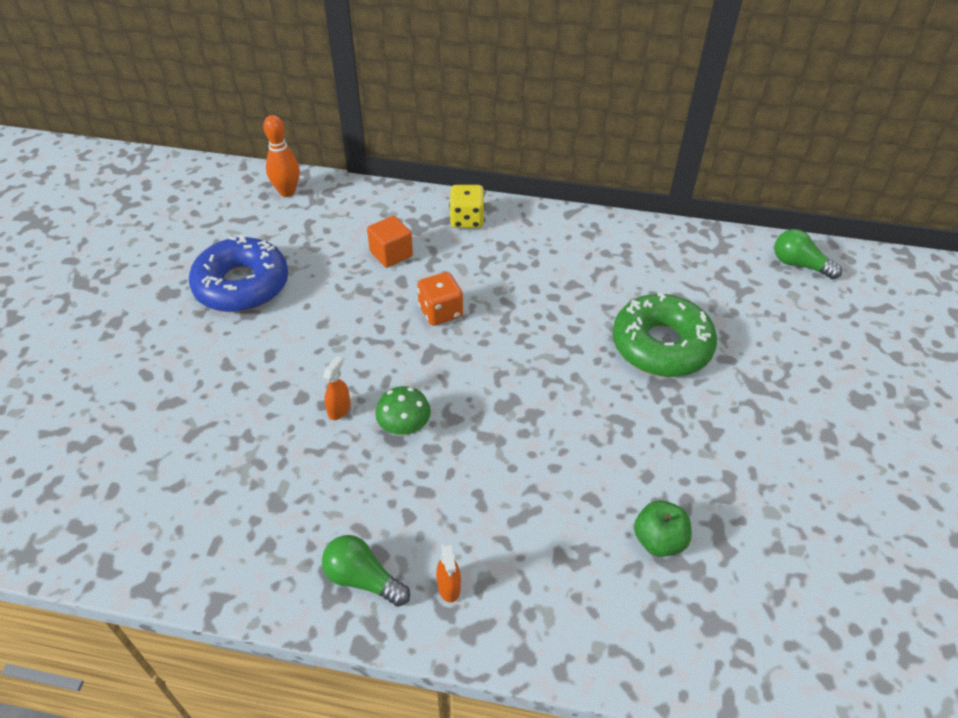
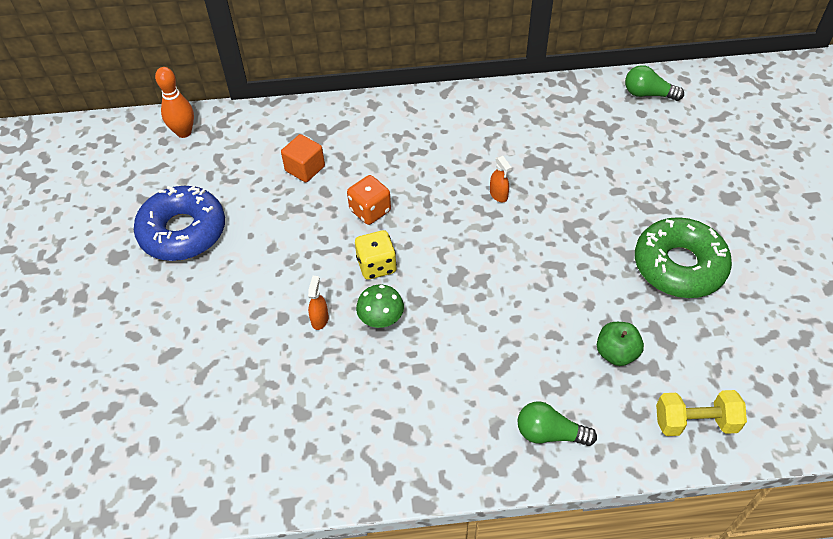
camera: 15 degrees left, 5 degrees up
(363, 579) = (399, 452): green light bulb -> green light bulb (549, 433)
(449, 587) = (470, 437): orange spray bottle -> orange spray bottle (498, 195)
(467, 220) = (358, 120): yellow dice -> yellow dice (376, 265)
(661, 345) = (563, 193): green donut -> green donut (679, 266)
(728, 652) = (695, 422): none -> yellow dumbbell

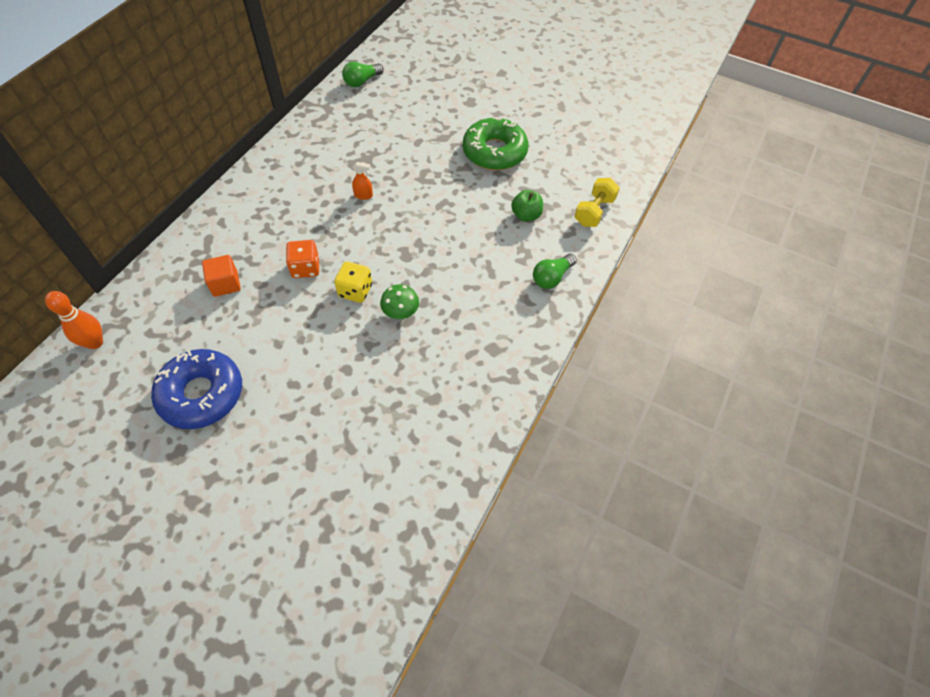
camera: 60 degrees left, 5 degrees up
(319, 319) = (368, 347): orange spray bottle -> none

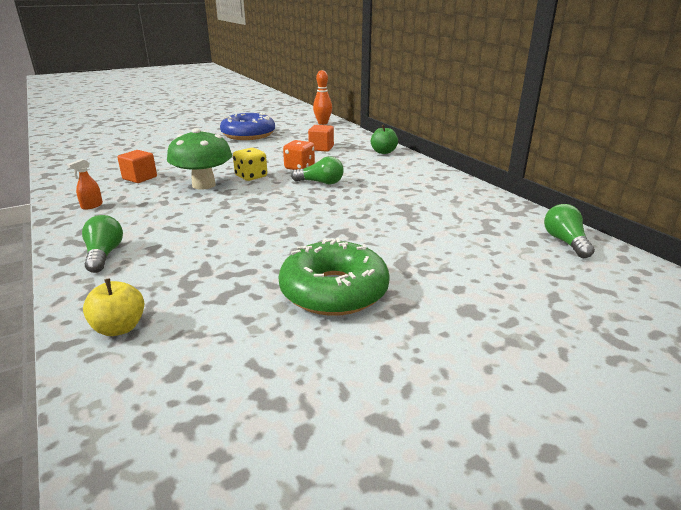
camera: 125 degrees right, 30 degrees down
(337, 232) = (321, 182): none -> green light bulb
(363, 195) = (352, 200): orange spray bottle -> orange spray bottle (92, 206)
(400, 313) = (204, 185): green mushroom -> green mushroom, size x1.77
(421, 381) = (140, 178): none -> orange cube
(526, 215) = (200, 272): green apple -> green apple (383, 152)
(594, 211) = (119, 328): yellow dumbbell -> yellow apple

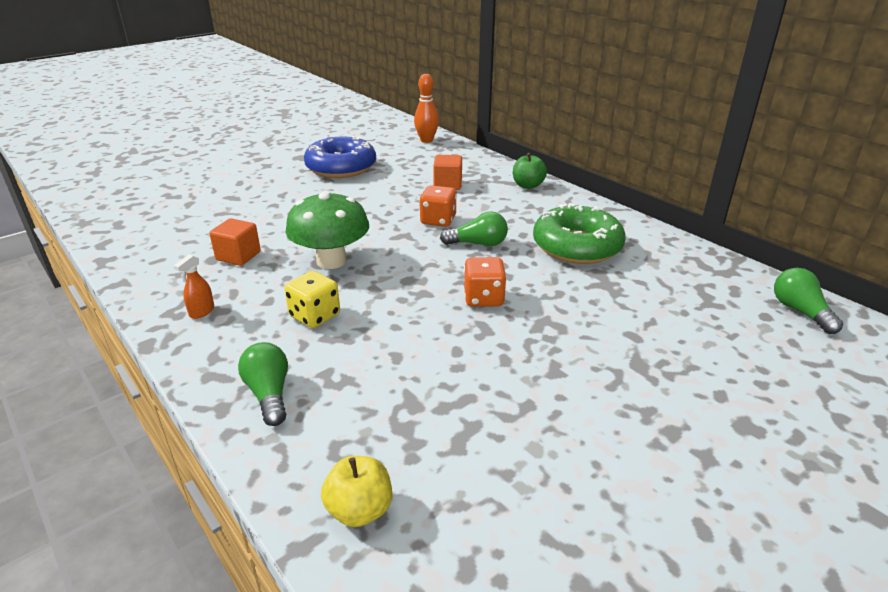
camera: 10 degrees left, 5 degrees up
(251, 176) = (385, 241): yellow dice -> yellow dice (315, 316)
(303, 214) = (483, 298): none -> orange dice
(334, 291) = (584, 417): green donut -> green donut (577, 246)

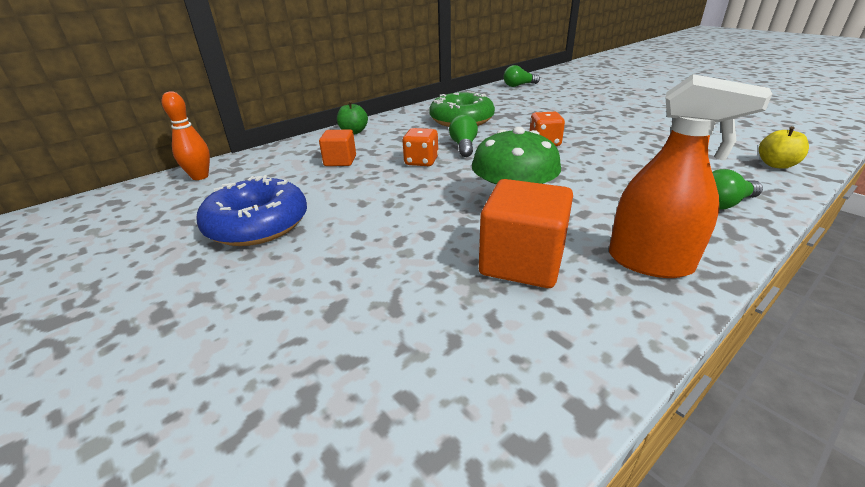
camera: 90 degrees left, 0 degrees up
(202, 311) = (650, 262): orange spray bottle -> orange spray bottle, size x2.39
(238, 256) = (522, 262): orange cube -> orange cube, size x1.70
(315, 316) = (610, 199): yellow dice -> none

